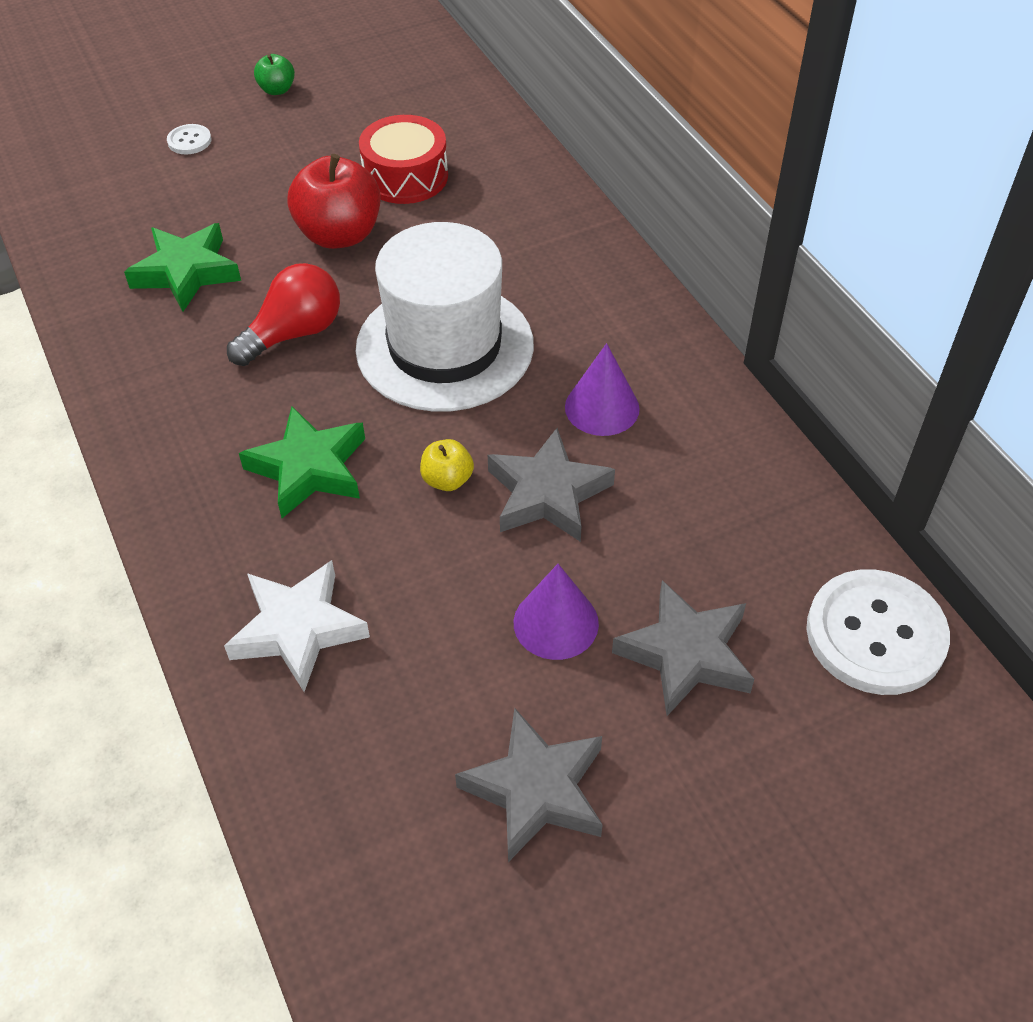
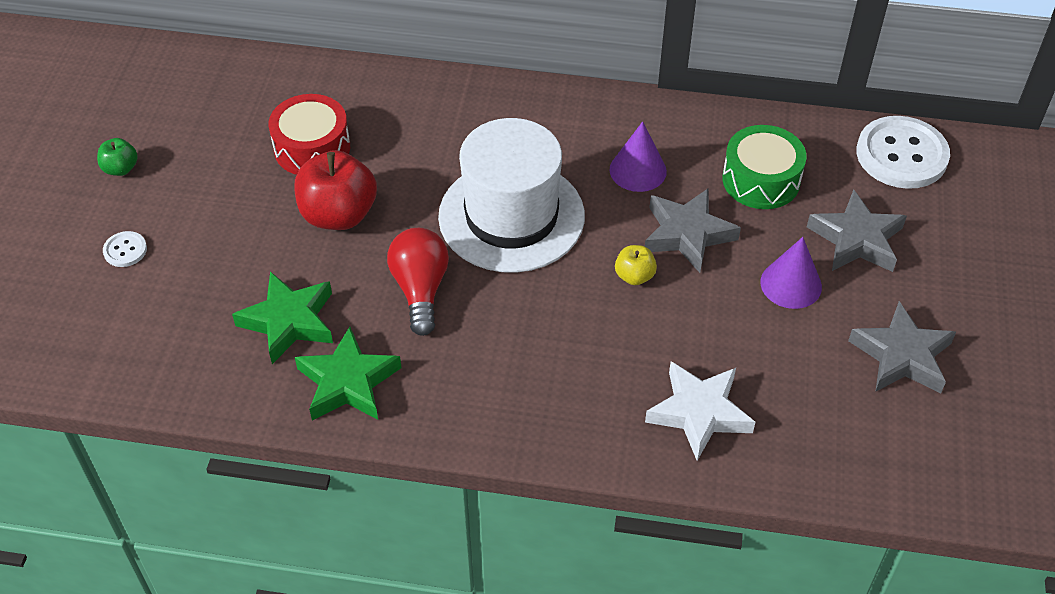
camera: 55 degrees left, 0 degrees up
(308, 468) = (562, 342): green star -> green star (348, 382)
(692, 517) = (761, 180): none -> green drum

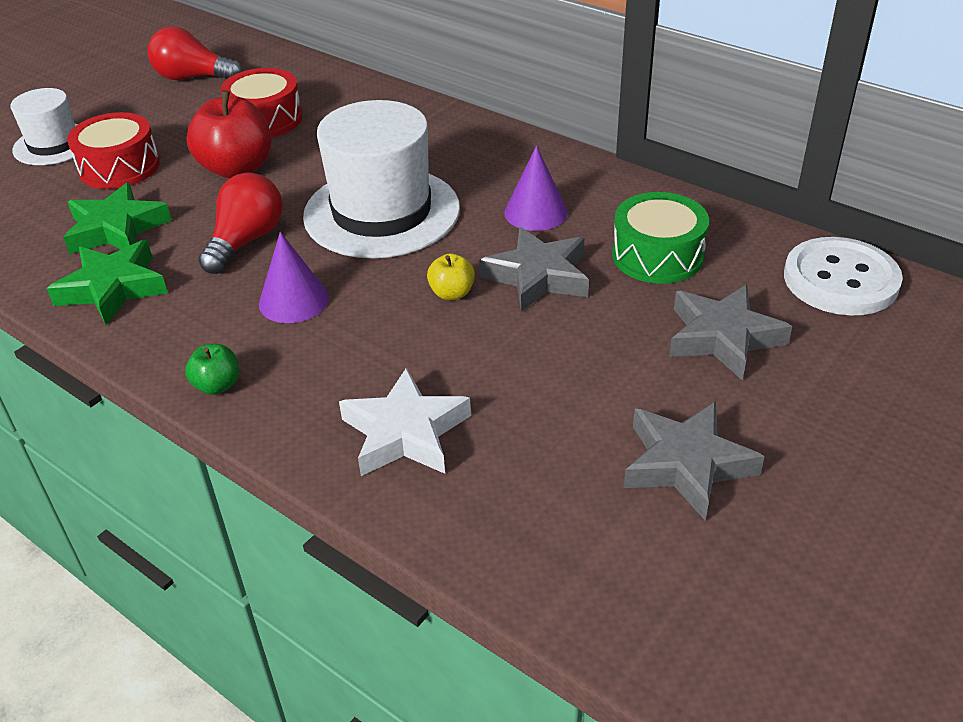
camera: 30 degrees right, 10 degrees down
(121, 168) = (110, 94): green apple -> green apple (217, 385)
(125, 250) = (54, 144): white button -> white hat
(188, 119) = (193, 78): none -> red light bulb
(222, 253) = (119, 167): none -> red drum
(791, 284) = (611, 353): purple cone -> purple cone (293, 300)

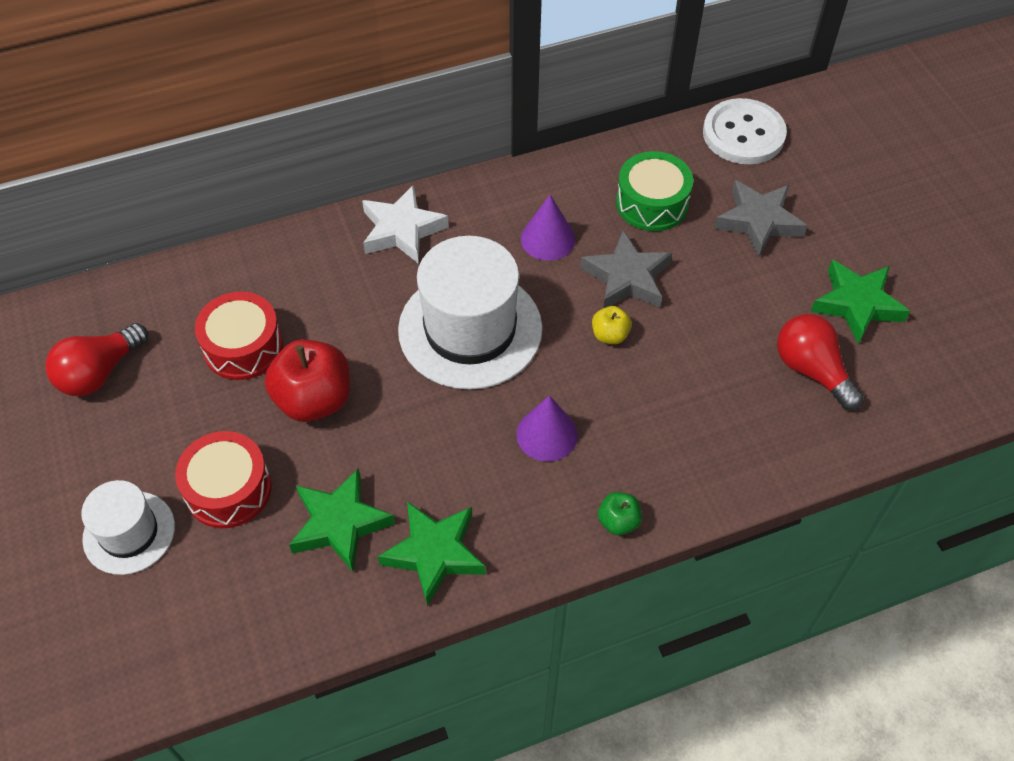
camera: 60 degrees left, 15 degrees up
(246, 241) = (438, 435): red light bulb -> red light bulb (811, 370)
(405, 433) = (742, 430): white star -> white star (402, 230)
(686, 464) = (856, 304): grey star -> green star

